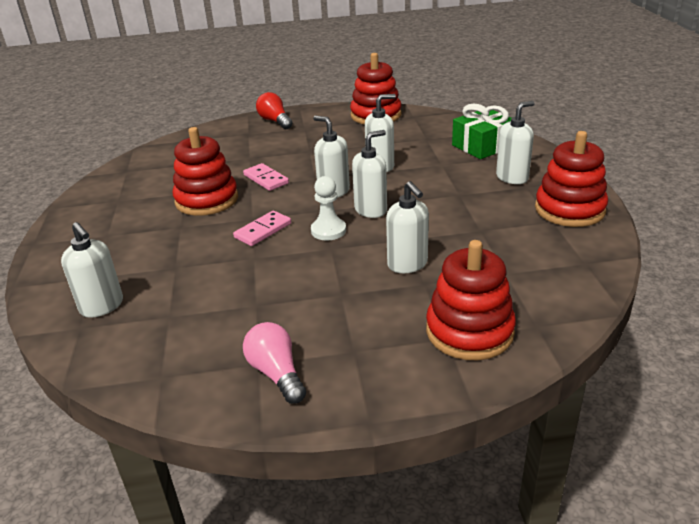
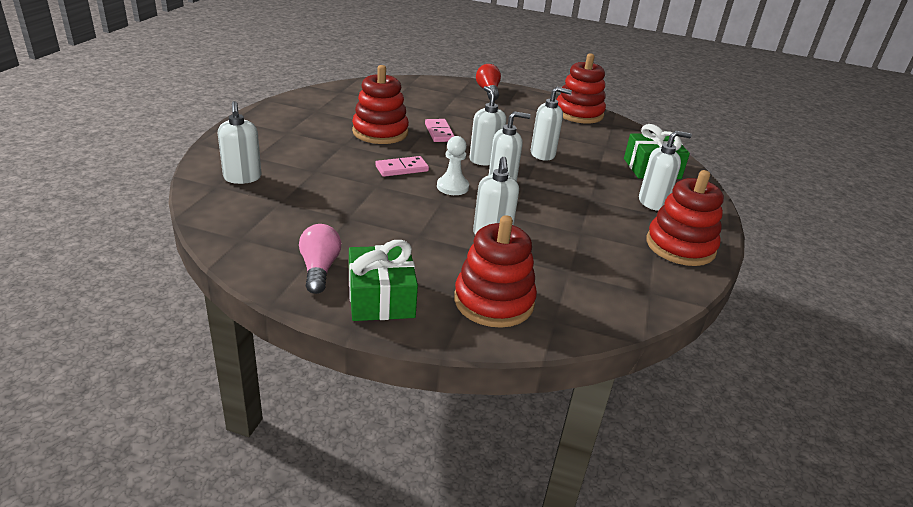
camera: 20 degrees right, 0 degrees up
(365, 376) = (381, 298): none -> green gift

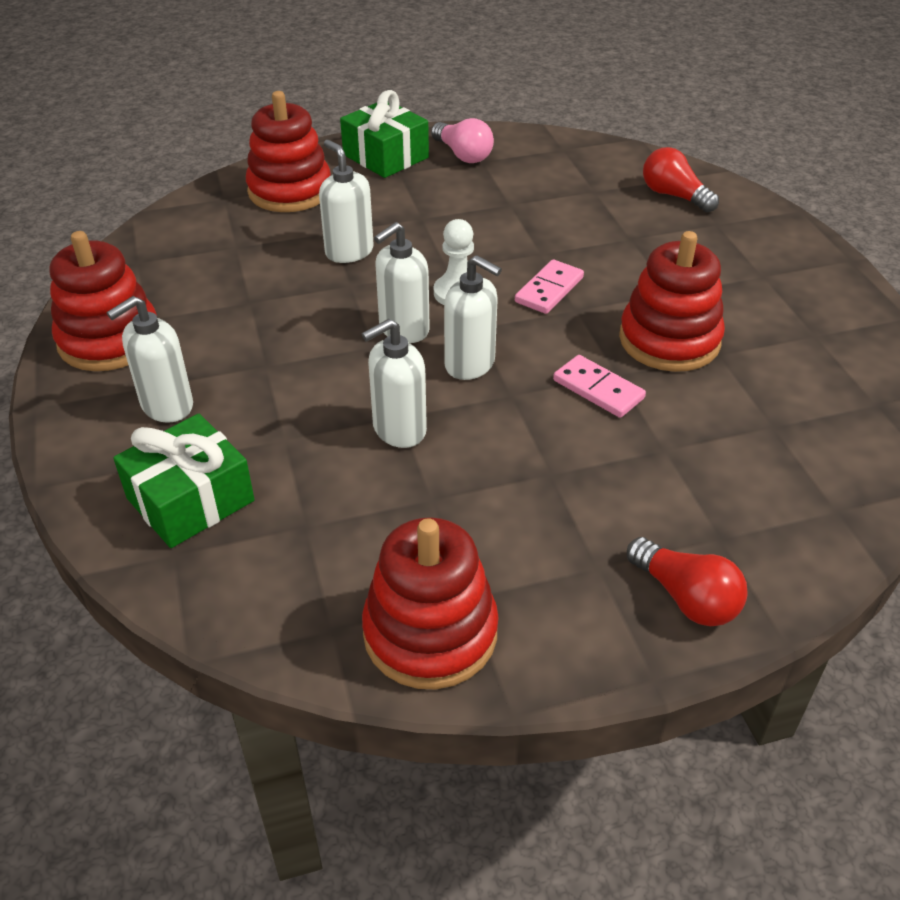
camera: 150 degrees right, 10 degrees up
(242, 178) = (674, 196): white soap dispenser -> red light bulb

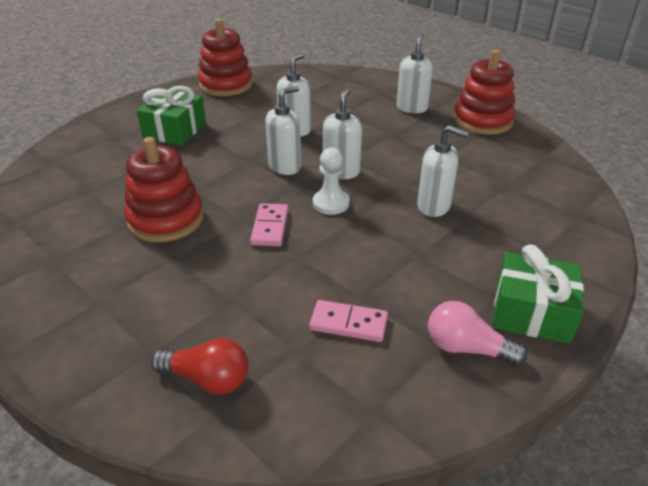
camera: 150 degrees right, 5 degrees down
(190, 500) = (355, 88): green gift -> green gift (174, 130)
(290, 191) = (546, 240): red stacking toy -> none
(470, 364) = (285, 166): white soap dispenser -> white soap dispenser turned 135 degrees clockwise
(598, 389) = (201, 177): pink domino -> pink domino (348, 323)
(686, 597) = (127, 116): red light bulb -> none

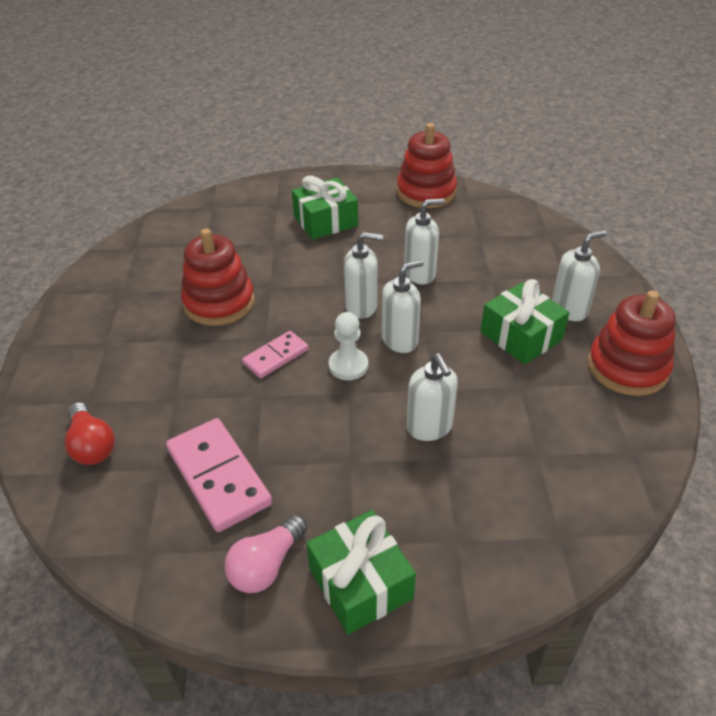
camera: 45 degrees right, 5 degrees up
(348, 323) = (218, 476): pink domino -> pink domino, size x1.70
(407, 133) = (521, 336): none -> green gift
(466, 348) = (266, 565): pink light bulb -> pink light bulb turned 120 degrees counterclockwise

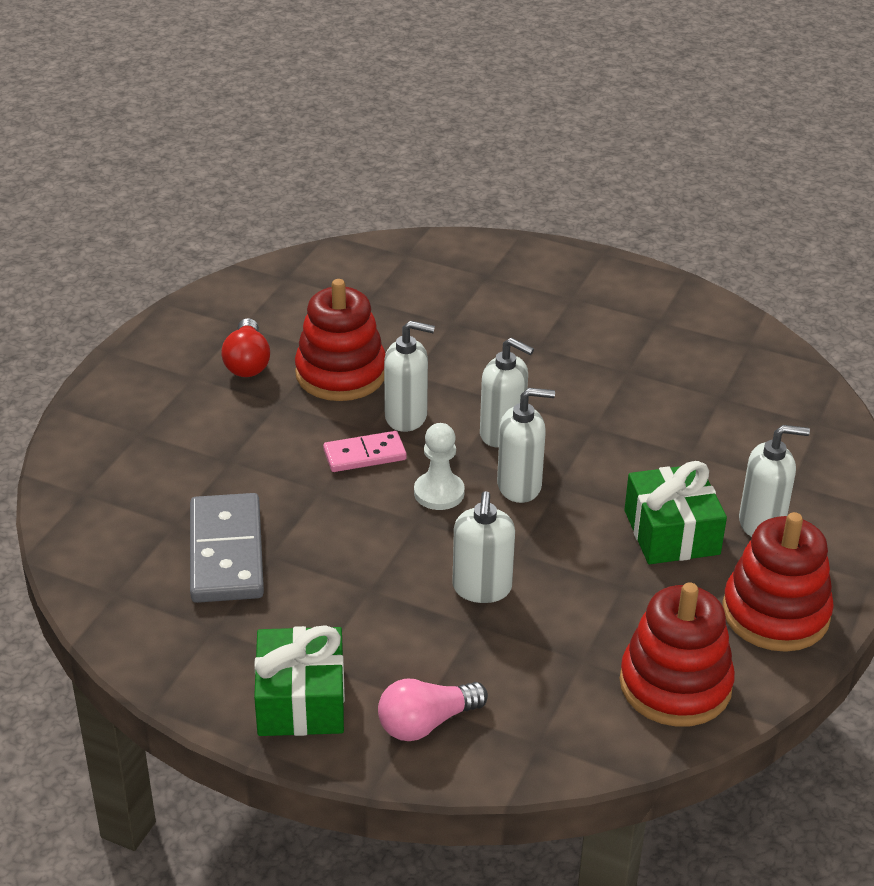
camera: 25 degrees right, 5 degrees down
(92, 445) = (121, 477): red light bulb -> red light bulb (247, 362)
(218, 476) = (226, 553): pink domino -> grey domino
(266, 565) = (221, 649): pink light bulb -> pink light bulb (426, 723)
(325, 221) = (534, 315): green gift -> none
(420, 274) = (604, 418): white soap dispenser -> white soap dispenser (406, 417)
(426, 192) = (696, 318): red stacking toy -> red stacking toy (675, 685)

